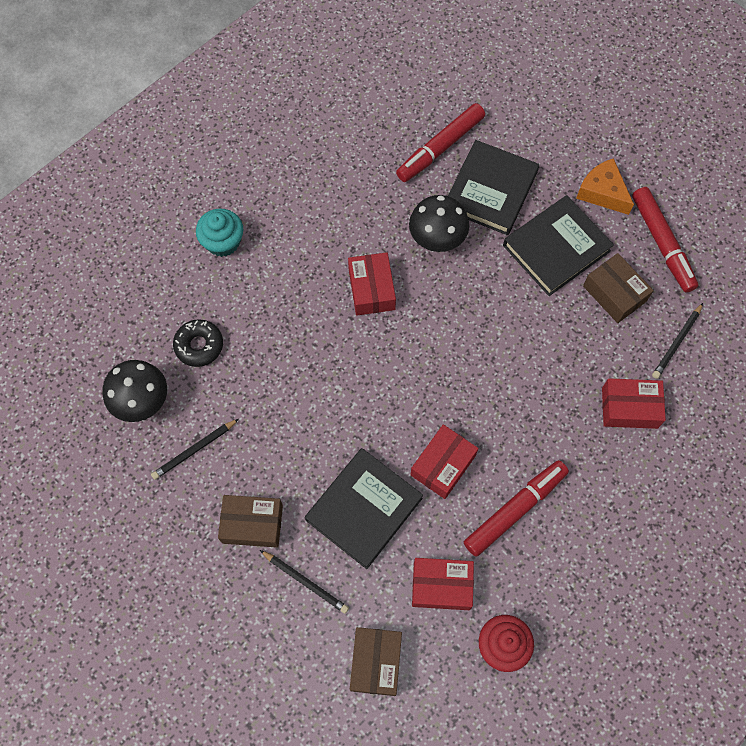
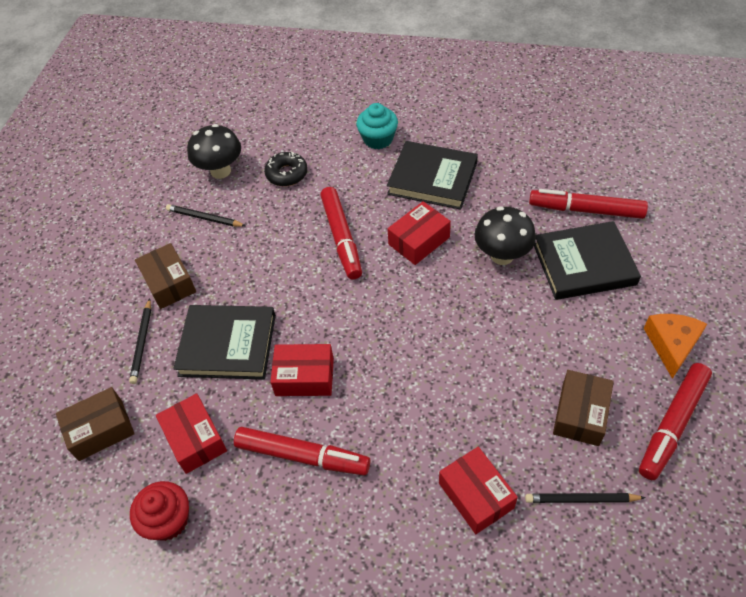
camera: 60 degrees right, 15 degrees down
(318, 347) = (342, 237): none -> red marker
(556, 248) = (579, 342): black book -> black book (432, 179)

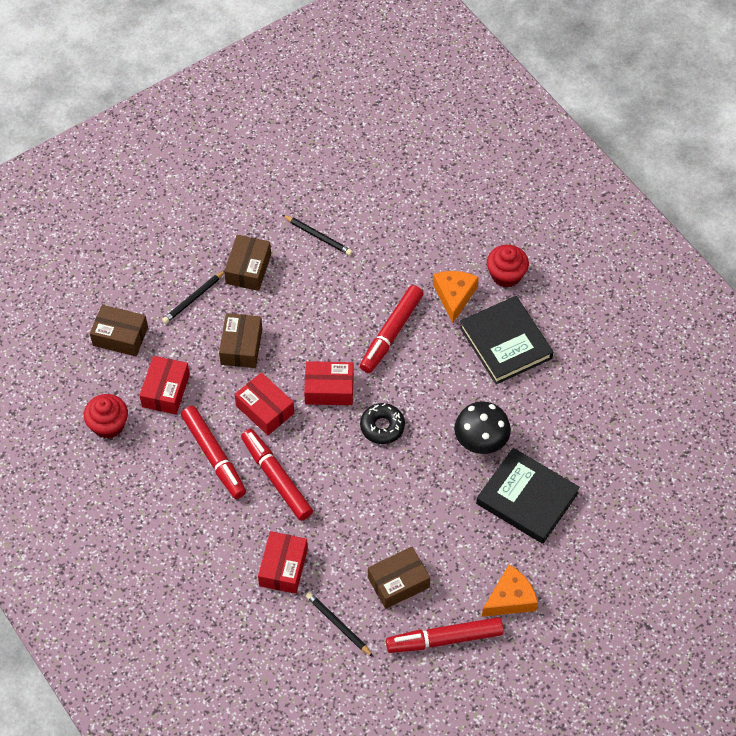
camera: 40 degrees right, 5 degrees up
(204, 218) = (318, 236): black pencil -> black pencil turned 150 degrees clockwise
(220, 171) = (367, 205): black mushroom -> none
(227, 345) = (241, 346): black book -> brown box
(287, 174) = (409, 248): black donut -> black donut (382, 427)
(358, 178) = (454, 296): none -> orange cheese
(378, 139) = (506, 275): turquoise cupcake -> red cupcake
(419, 241) = (439, 382): red box -> red box (329, 389)
(586, 210) = (581, 463): red marker -> red marker (276, 478)

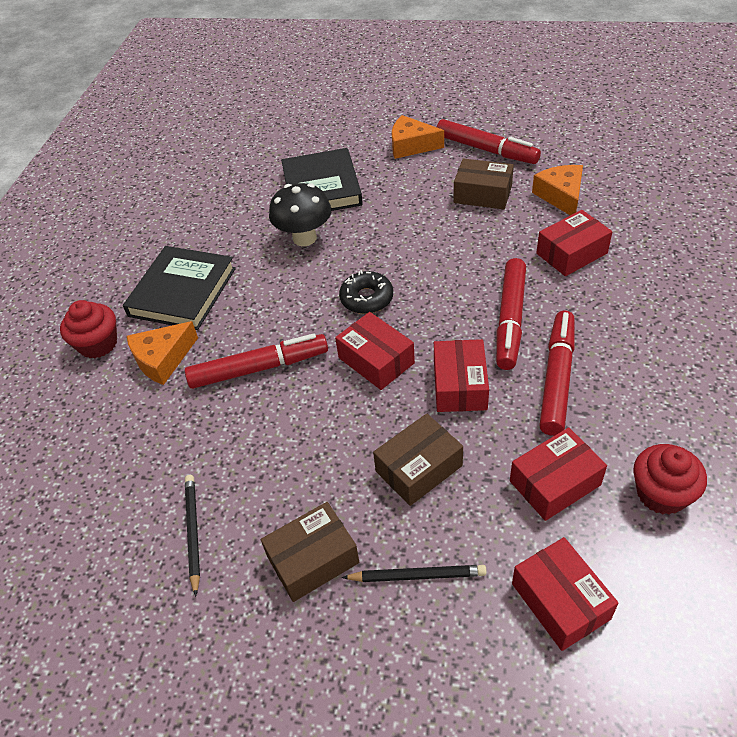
camera: 130 degrees left, 10 degrees down
(120, 336) = (560, 601): brown box -> red box
(338, 625) = (561, 196): black pencil -> orange cheese

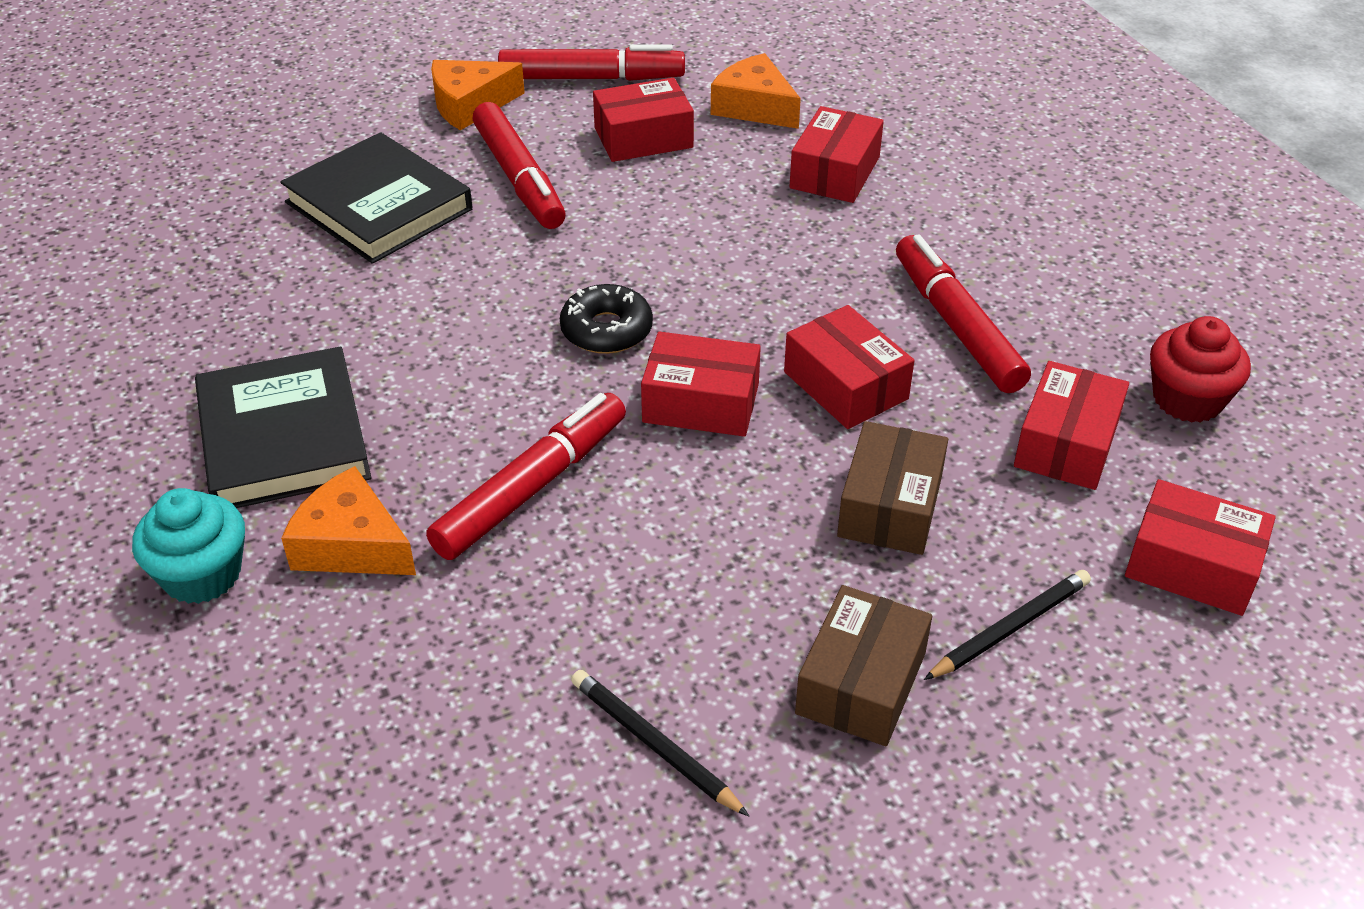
camera: 40 degrees left, 5 degrees down
(98, 344) = (202, 574): red cupcake -> turquoise cupcake
(163, 359) = (351, 545): orange cheese -> orange cheese turned 105 degrees clockwise
(304, 238) = (423, 285): black mushroom -> none
(482, 194) = (643, 138): brown box -> red box
(510, 319) = (833, 280): red marker -> red marker (519, 178)

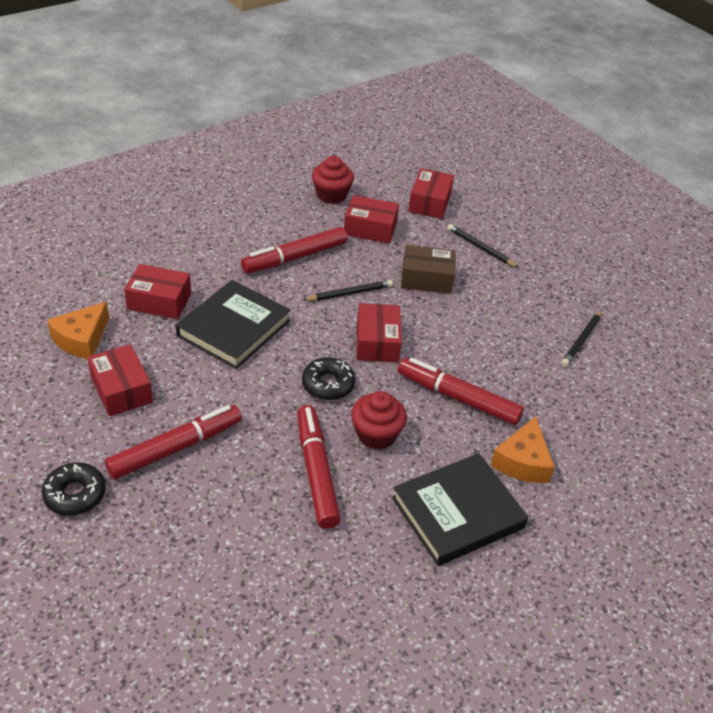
camera: 105 degrees left, 0 degrees up
(202, 574) = (567, 520): turquoise cupcake -> none
(378, 206) = (217, 522): black book -> black book (234, 328)
(470, 105) = (75, 494): orange cheese -> black donut
(478, 370) = (376, 434): none -> red cupcake
(591, 78) = (37, 427): red marker -> red marker (316, 472)
(845, 385) = (350, 293): red box -> black pencil
(861, 683) = (525, 286): brown box -> none

